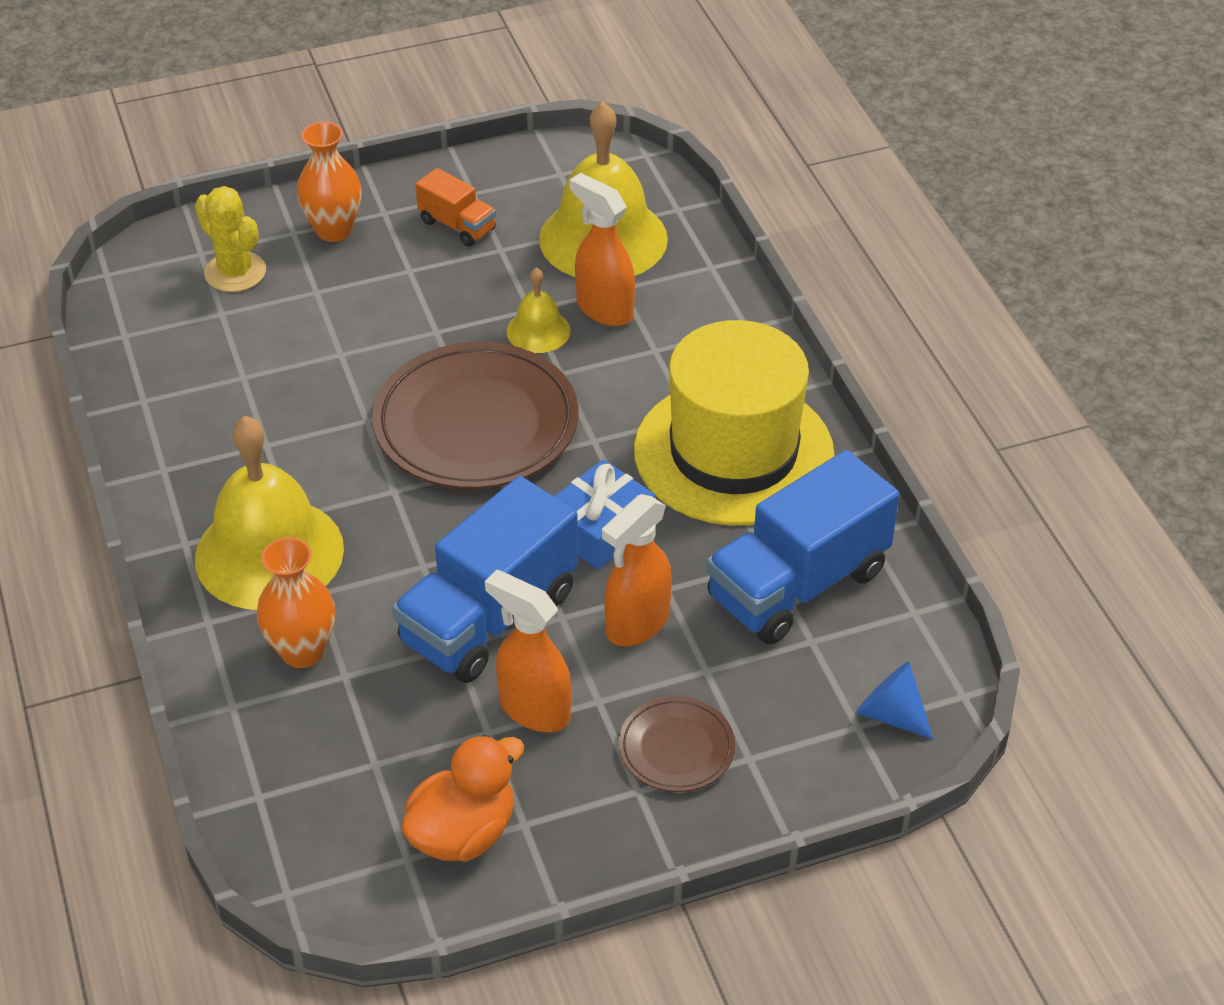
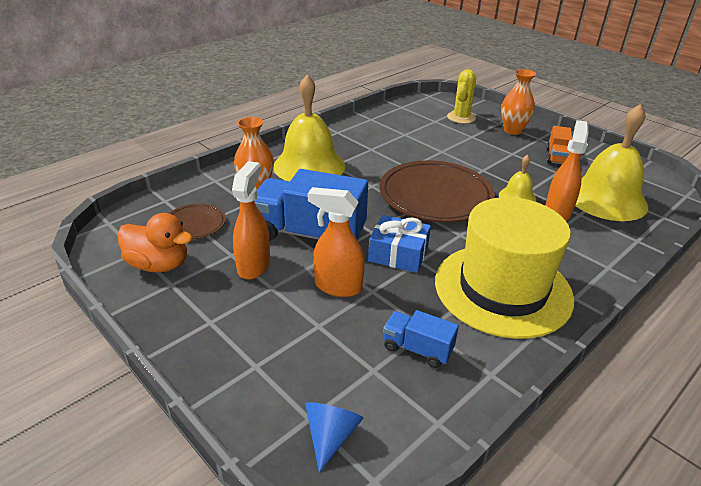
camera: 65 degrees right, 10 degrees down
(676, 748) = (249, 329): brown plate -> brown plate (195, 224)
(797, 585) = (417, 349): blue truck -> blue truck, size x0.50

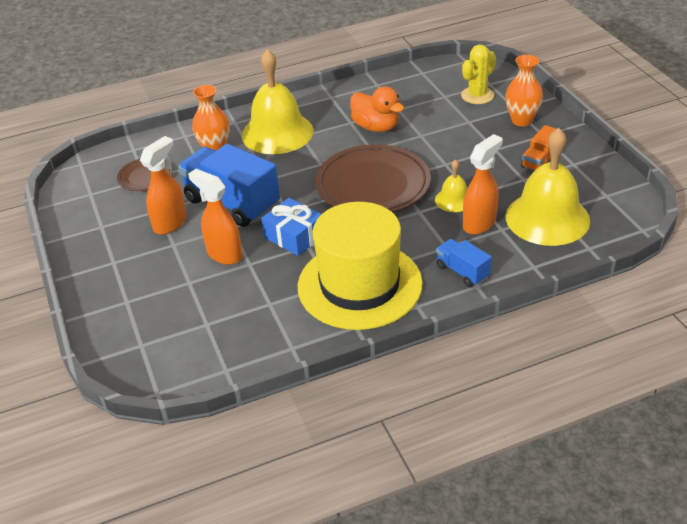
camera: 25 degrees right, 5 degrees up
(159, 265) = (100, 208): orange duck -> orange duck (376, 127)
(331, 436) = (147, 359): blue cone -> none
(417, 349) = (250, 317): blue truck -> blue truck (462, 272)

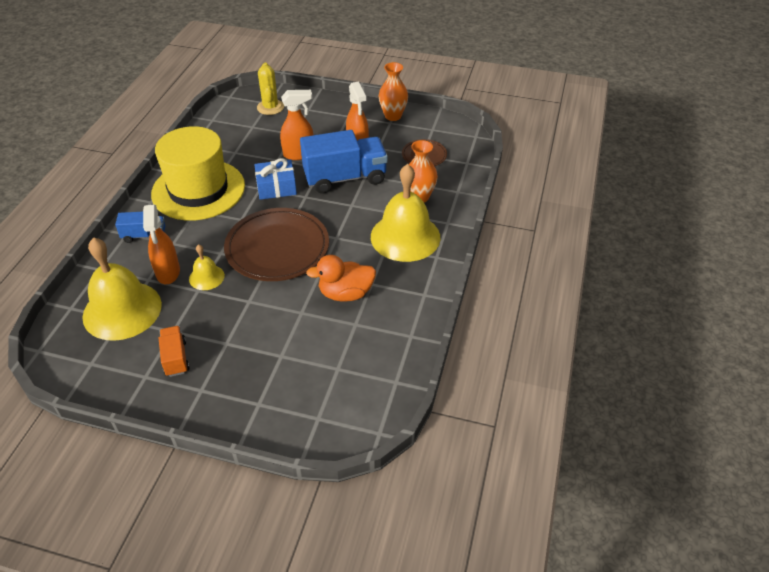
camera: 125 degrees right, 5 degrees up
(477, 95) = (310, 392): yellow cactus -> yellow cactus (270, 107)
(521, 120) = (237, 392): orange vase -> orange vase (393, 116)

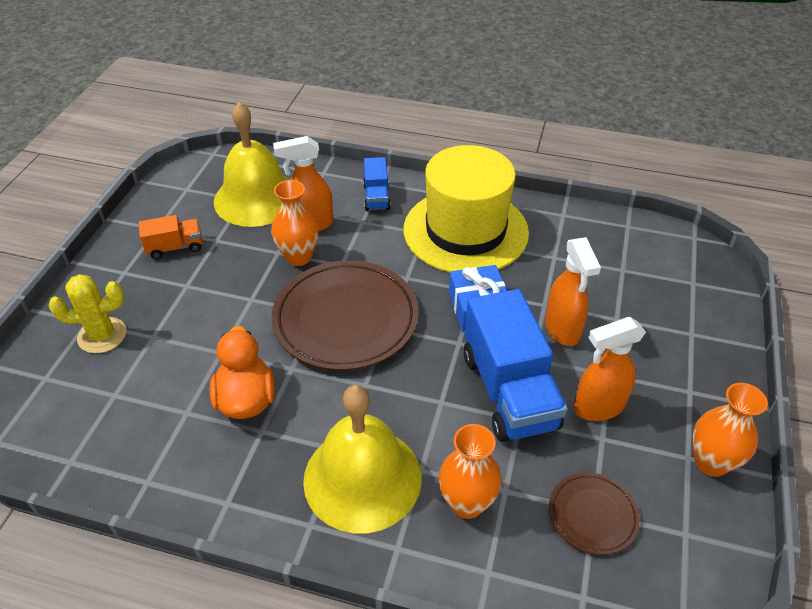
camera: 90 degrees right, 0 degrees up
(206, 277) = (298, 257): yellow bell -> orange vase
(270, 107) = (681, 286): yellow cactus -> yellow cactus (102, 335)

